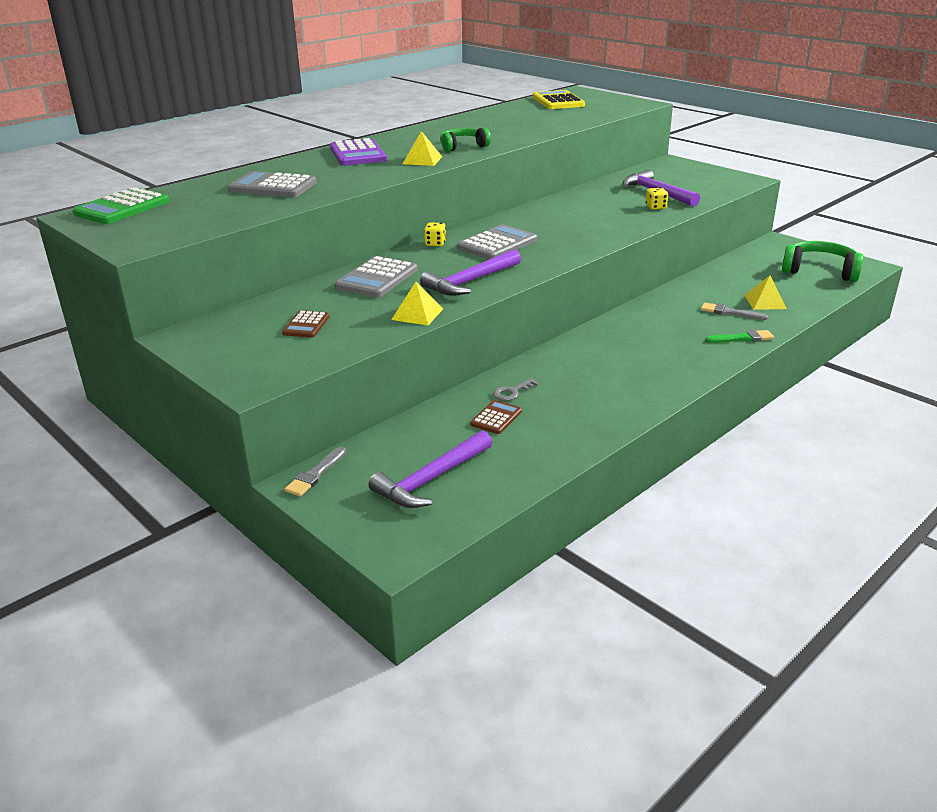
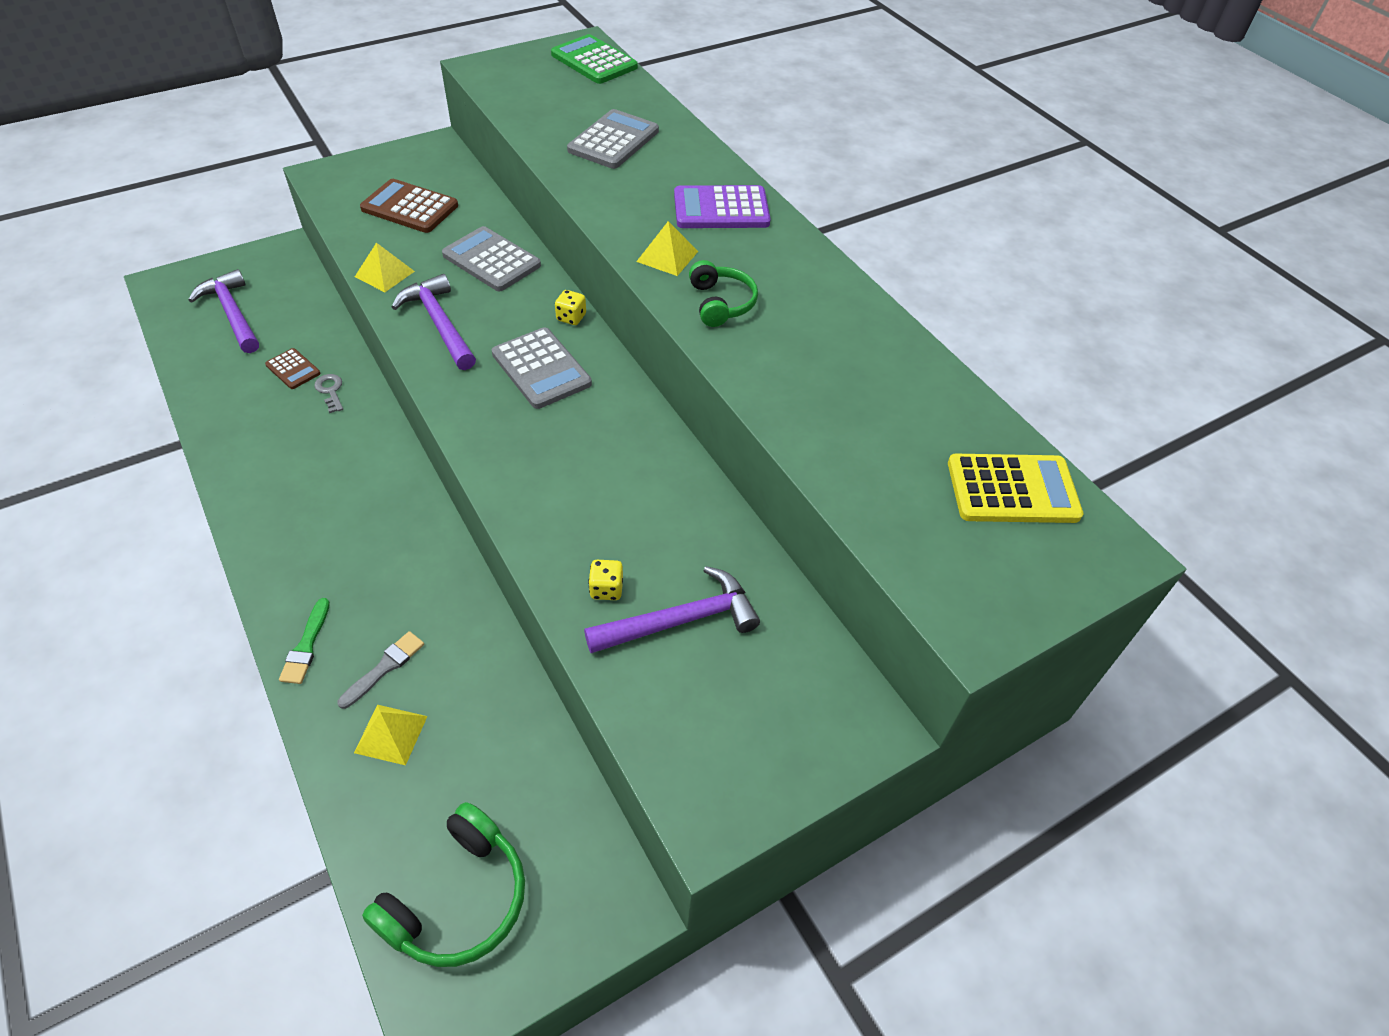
camera: 100 degrees right, 20 degrees up
(306, 325) = (410, 207): brown calculator -> brown calculator, size x1.75
(315, 474) = (290, 256): grey brush -> none

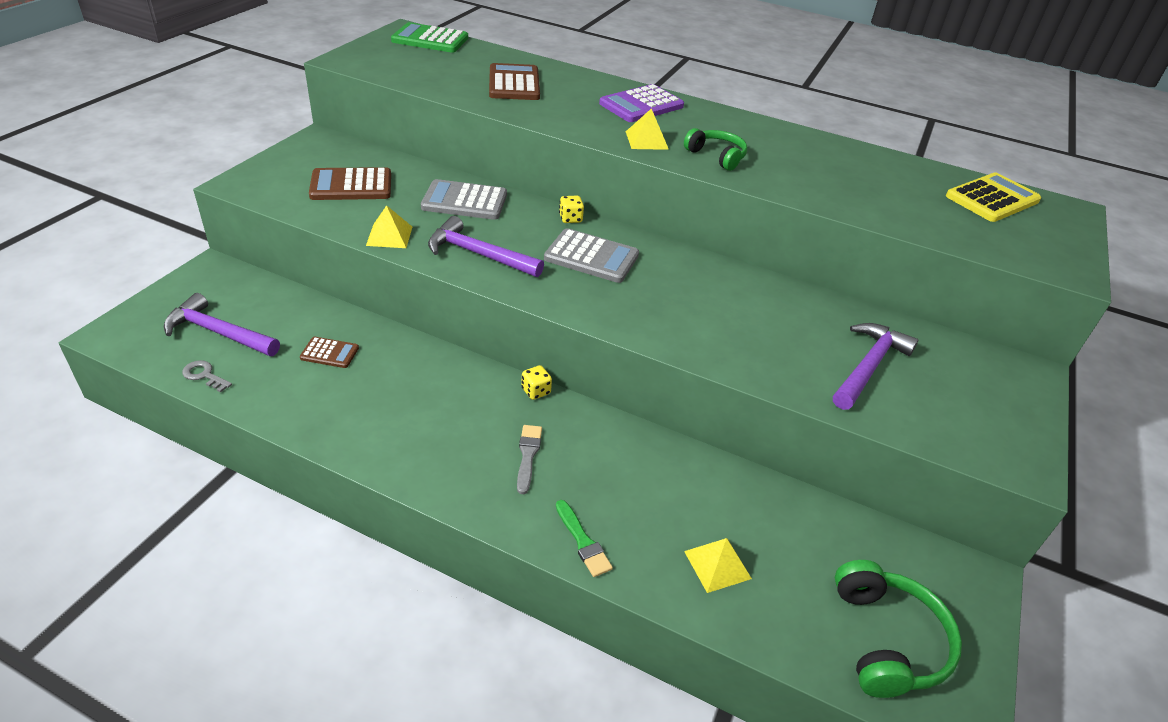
camera: 35 degrees left, 10 degrees down
(330, 391) = (383, 356): grey key -> grey key (204, 375)
(384, 668) = (659, 524): grey brush -> grey brush (528, 455)
(606, 589) = (805, 369): yellow dice -> yellow dice (536, 391)
(613, 141) = (514, 83): grey calculator -> brown calculator

